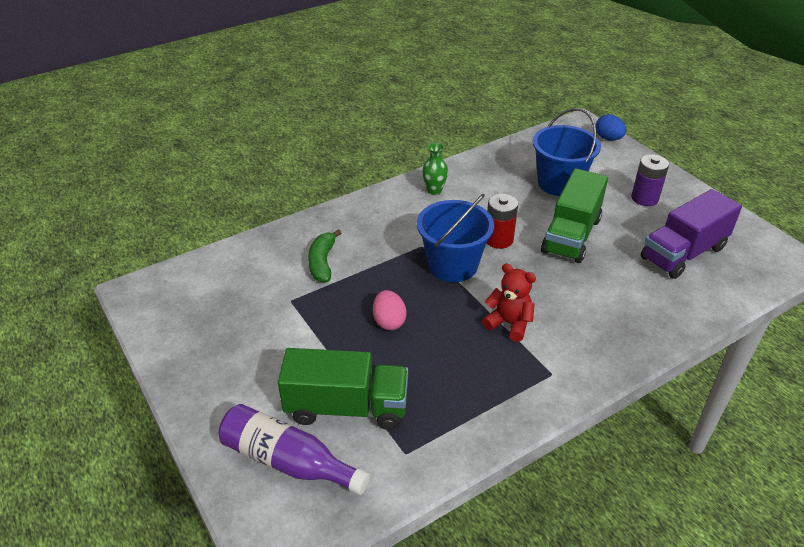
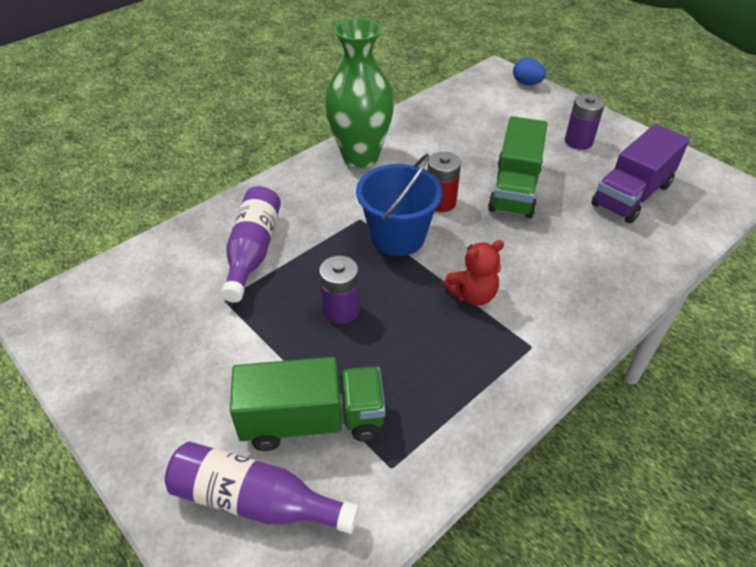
camera: 10 degrees left, 5 degrees up
(322, 262) = (253, 251): green banana -> purple bottle
(389, 321) = (341, 310): pink egg -> purple battery
(434, 191) = (360, 156): green vase -> green vase, size x2.36
(509, 323) = (472, 295): red teddy bear -> red teddy bear turned 135 degrees clockwise
(559, 183) = (489, 135): blue bucket -> none

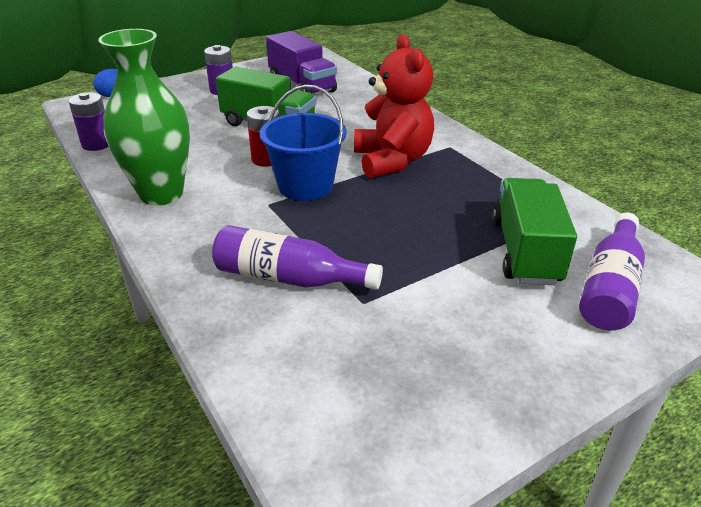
camera: 80 degrees left, 10 degrees down
(341, 310) = (396, 226): purple battery -> purple battery (97, 144)
(472, 295) = (392, 161): red teddy bear -> red teddy bear, size x1.80

